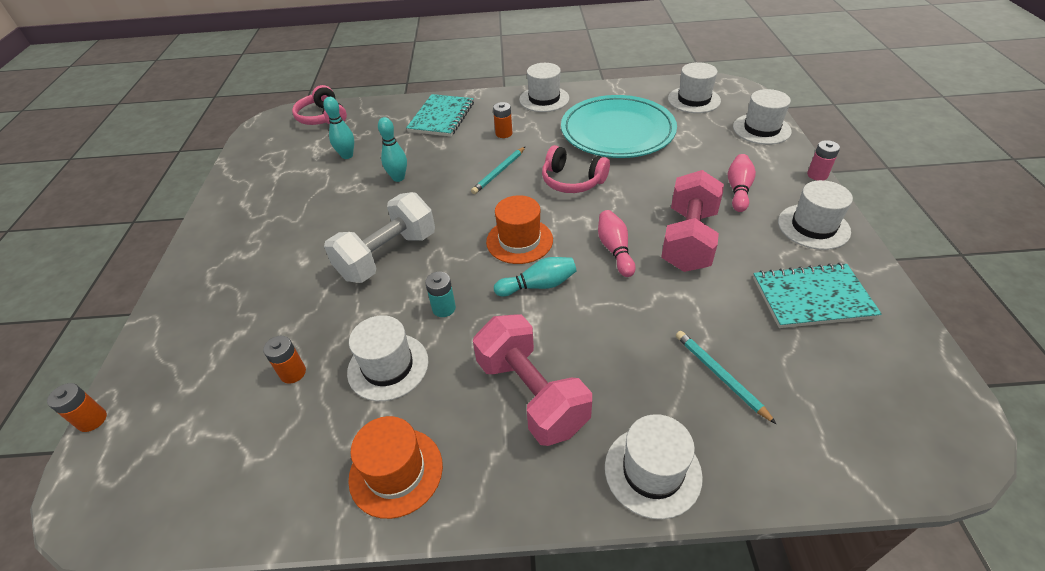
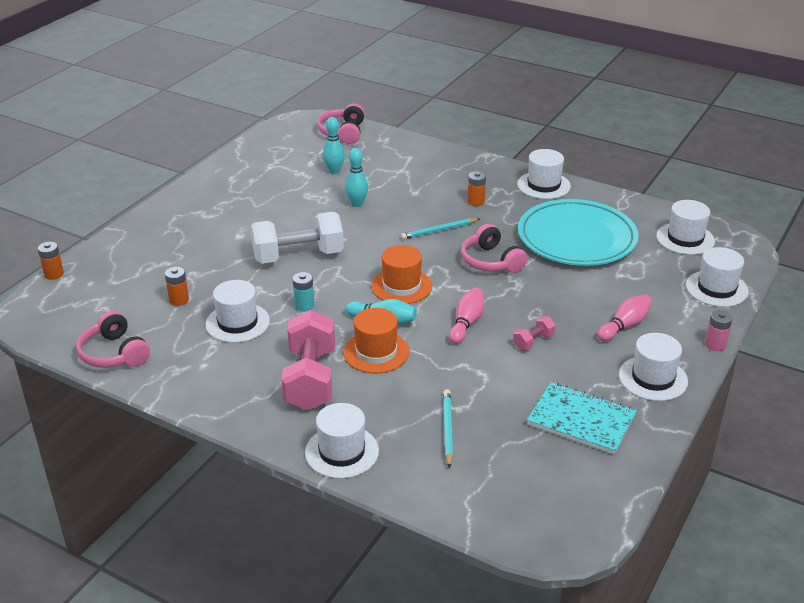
camera: 30 degrees right, 10 degrees down
(262, 495) = (114, 353): none -> pink headphones
(396, 471) = (193, 378): orange hat -> orange hat (376, 352)
(441, 117) = (438, 168): turquoise notebook -> none
(688, 240) = (533, 341): pink dumbbell -> pink dumbbell, size x0.44

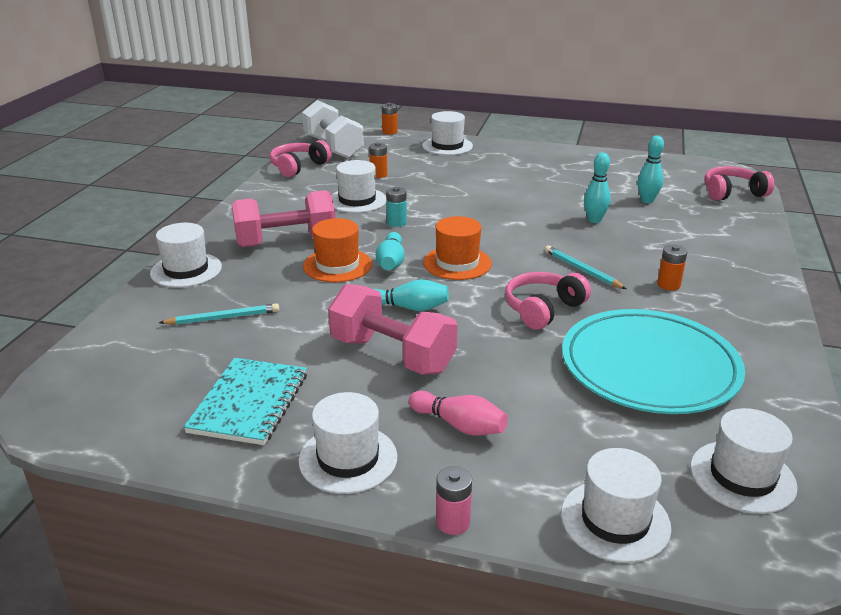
camera: 75 degrees right, 5 degrees down
(298, 256) = (476, 208): white dumbbell -> white dumbbell (333, 147)
(466, 323) = (409, 307): pink bowling pin -> turquoise bowling pin
(533, 341) = (392, 355): pink dumbbell -> pink dumbbell, size x2.26
(543, 185) = (762, 328): white hat -> white hat (447, 146)

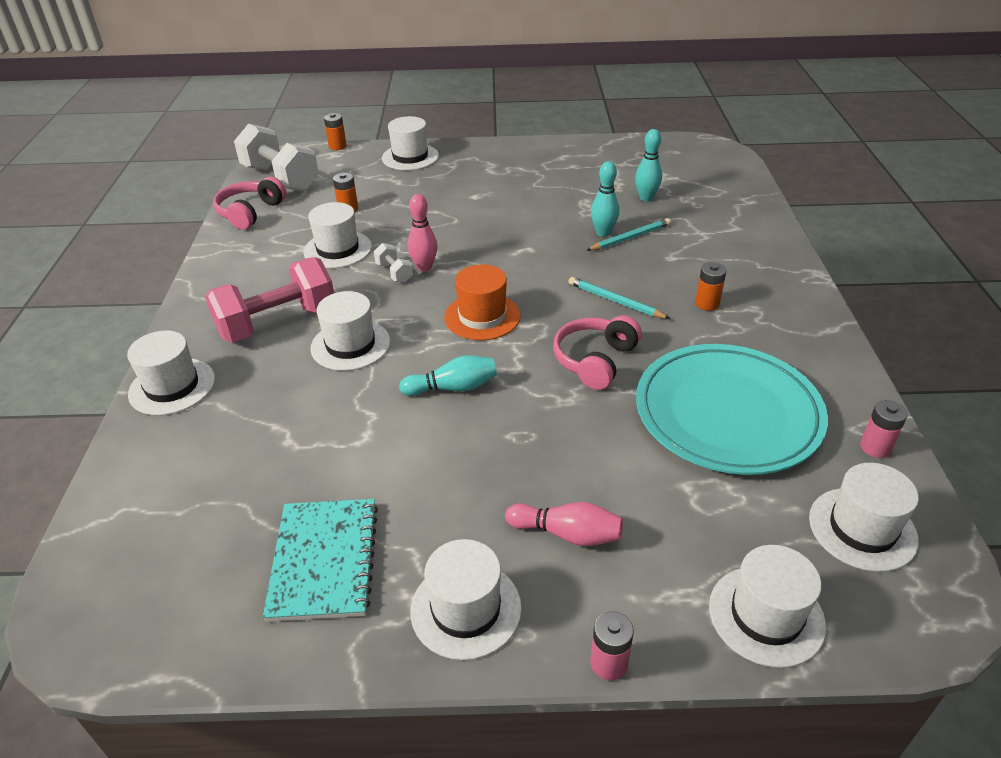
camera: 15 degrees left, 10 degrees up
(223, 318) = (245, 447): turquoise pencil -> turquoise pencil (630, 238)
(337, 265) = (350, 345): orange hat -> white hat
(391, 262) = (409, 329): turquoise bowling pin -> none
(392, 355) = (460, 456): pink dumbbell -> none
(396, 222) = (394, 273): turquoise battery -> white dumbbell
(423, 222) = (424, 267): none -> pink bowling pin
(732, 193) = (725, 174): pink headphones -> none
(786, 418) = (875, 447): none -> pink battery

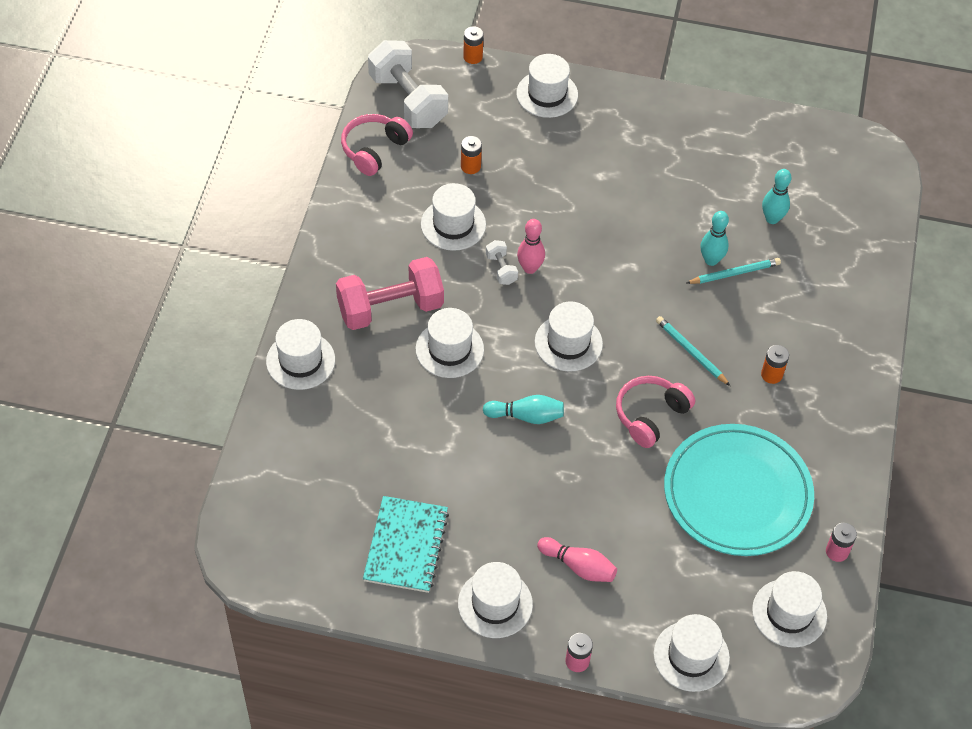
camera: 10 degrees right, 15 degrees up
(482, 316) = (568, 343): orange hat -> white hat

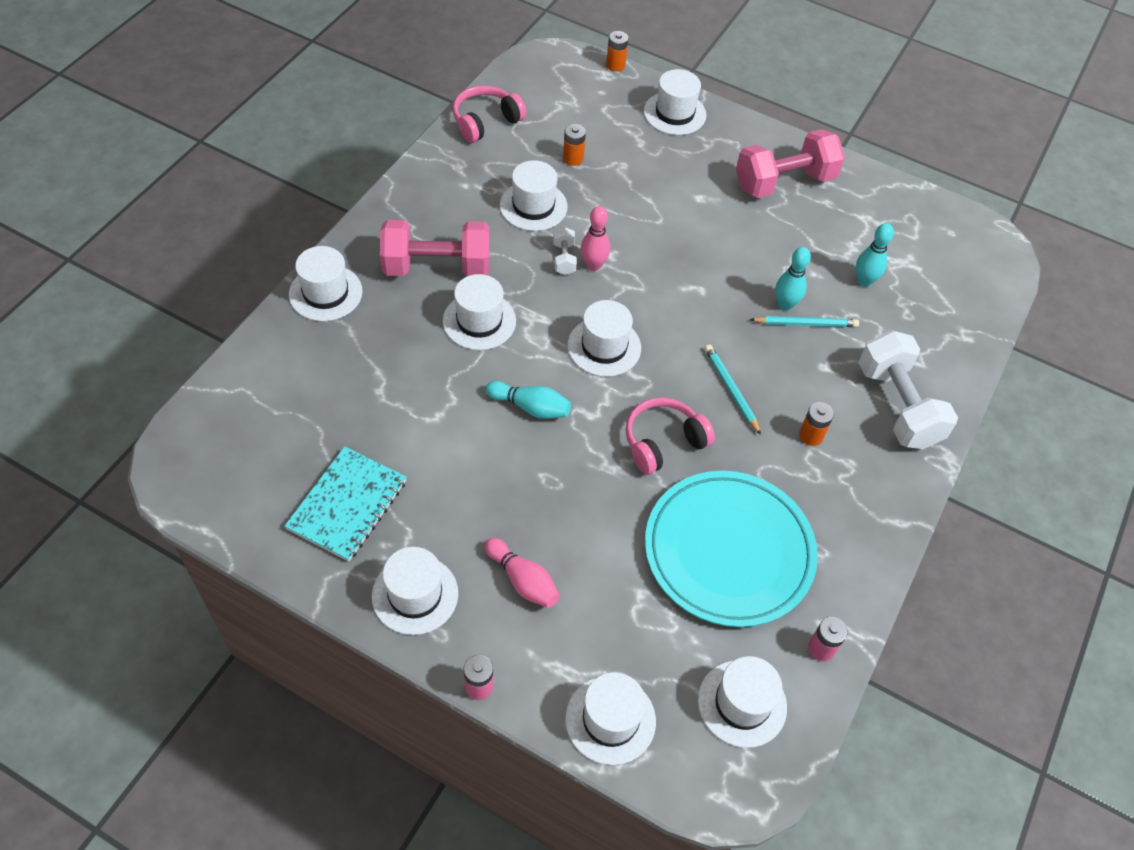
camera: 15 degrees right, 0 degrees up
(408, 100) = (537, 87): white dumbbell -> white dumbbell (897, 406)
(671, 139) = (784, 182): none -> pink dumbbell

